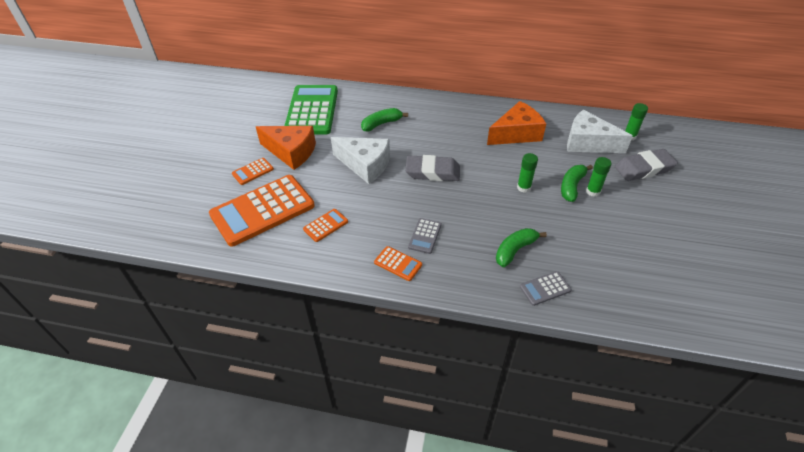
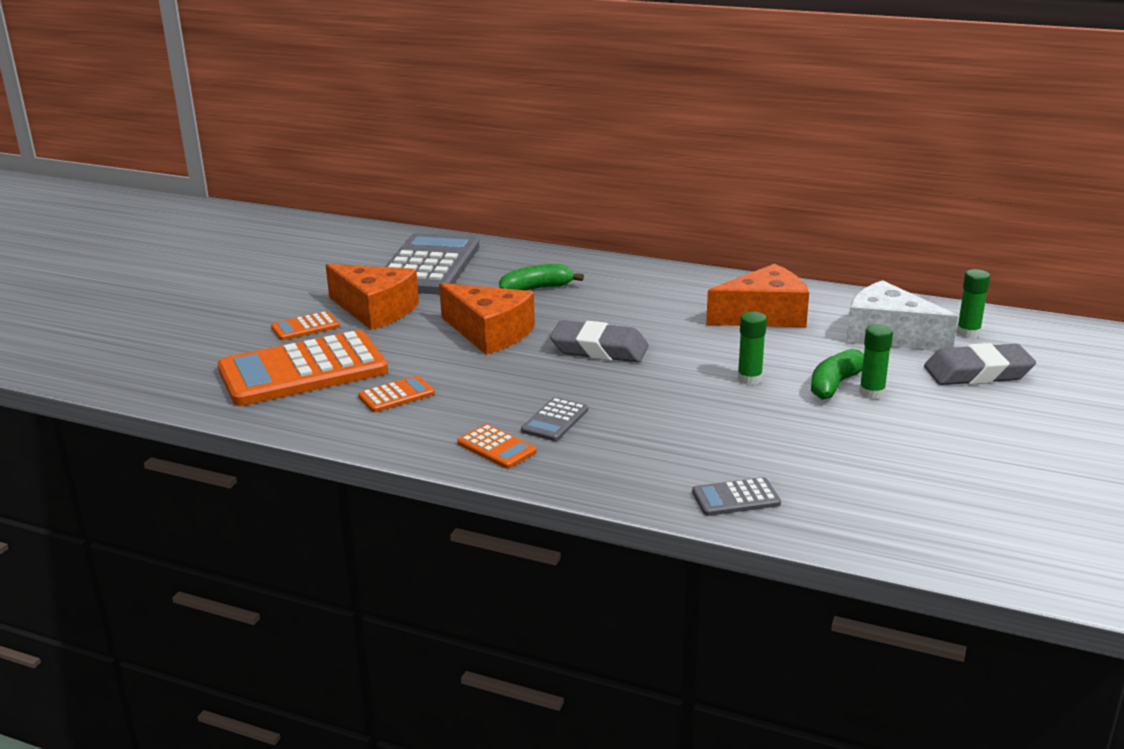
camera: 10 degrees right, 20 degrees down
(312, 110) = (428, 266): green calculator -> grey calculator
(365, 165) = (489, 333): white cheese -> orange cheese
(515, 250) = (702, 449): green banana -> none

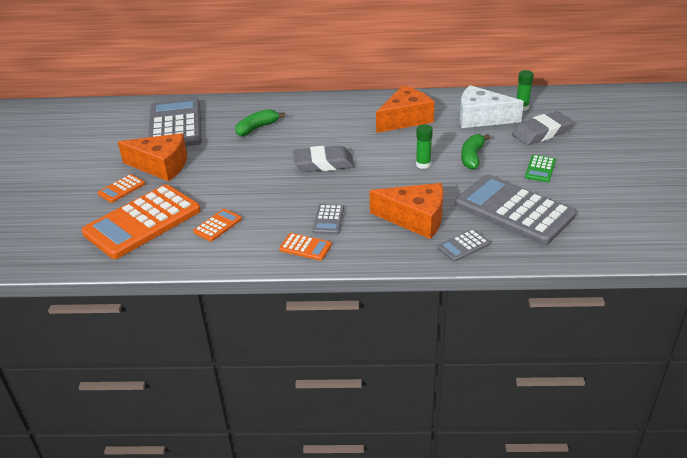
camera: 20 degrees left, 10 degrees up
(489, 333) = (248, 166): orange cheese -> orange cheese (415, 219)
(853, 468) = (514, 210): none -> grey calculator
(872, 393) = (494, 158): green glue stick -> none
(939, 421) = (540, 169): none -> green calculator

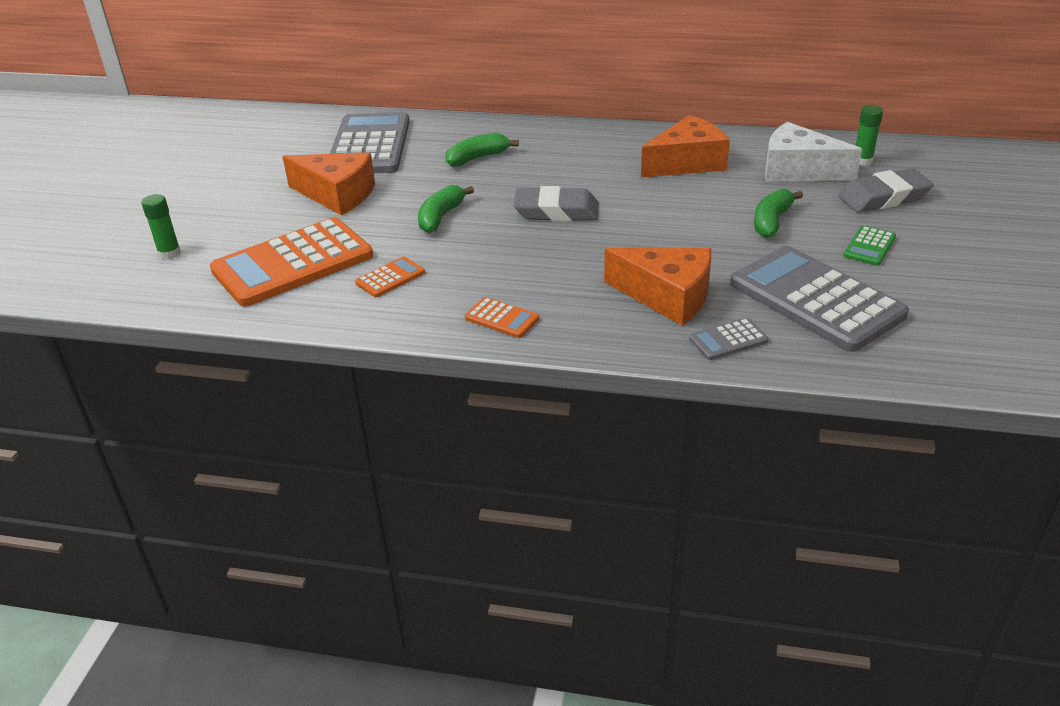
camera: 10 degrees right, 0 degrees up
(121, 189) = (277, 219): orange calculator -> none
(242, 175) = (441, 217): none -> green banana
(328, 219) = (543, 285): grey calculator -> none
(423, 164) = (697, 225): green glue stick -> green glue stick (169, 253)

